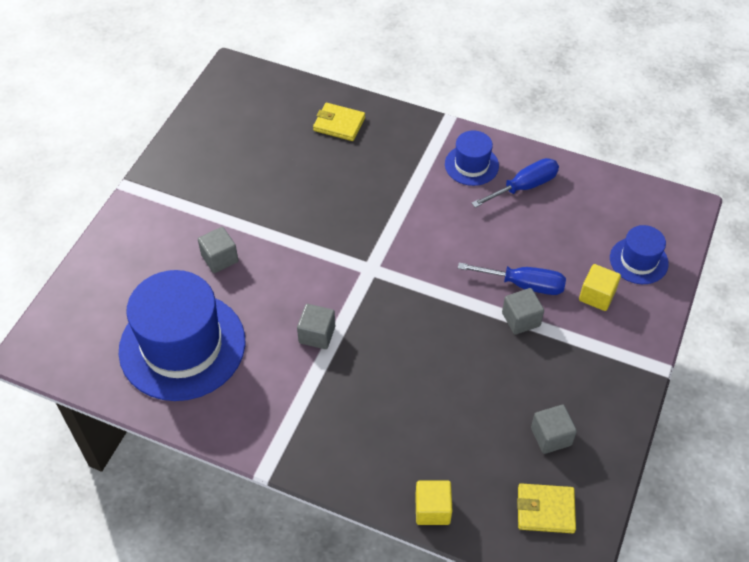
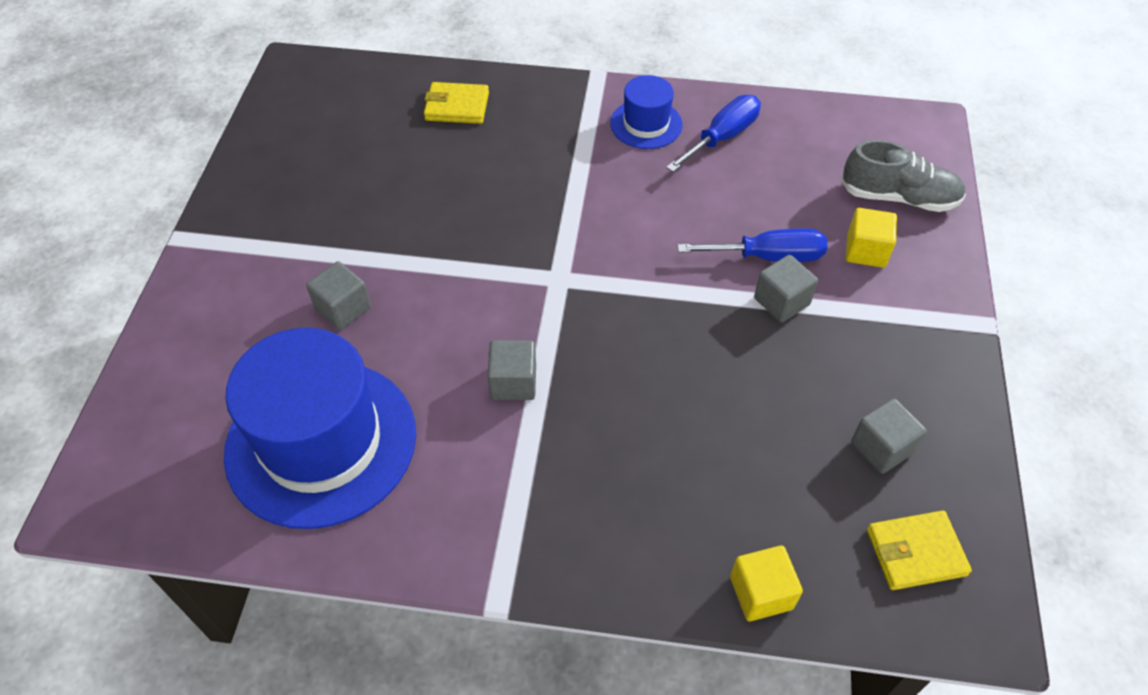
camera: 15 degrees left, 0 degrees up
(638, 260) = (899, 197): blue hat -> grey shoe

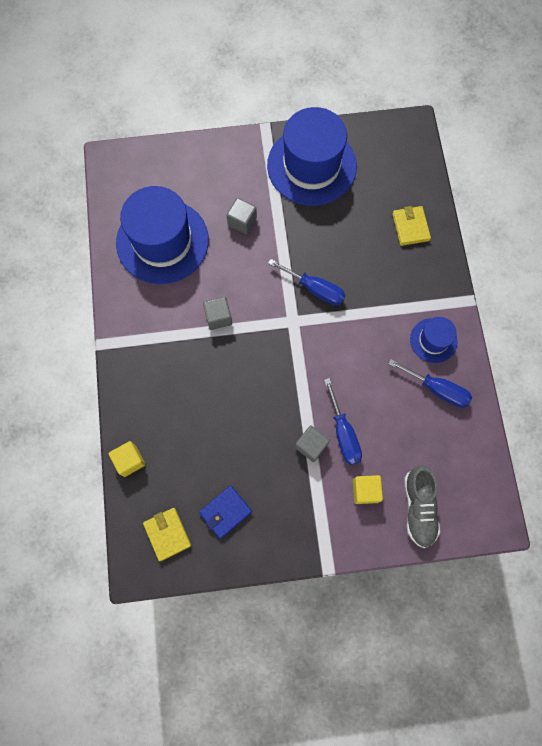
camera: 75 degrees right, 20 degrees up
(290, 194) = (311, 166): none -> blue hat
(512, 238) = (315, 289): none -> blue screwdriver
(882, 447) = (225, 512): grey cube -> blue wallet

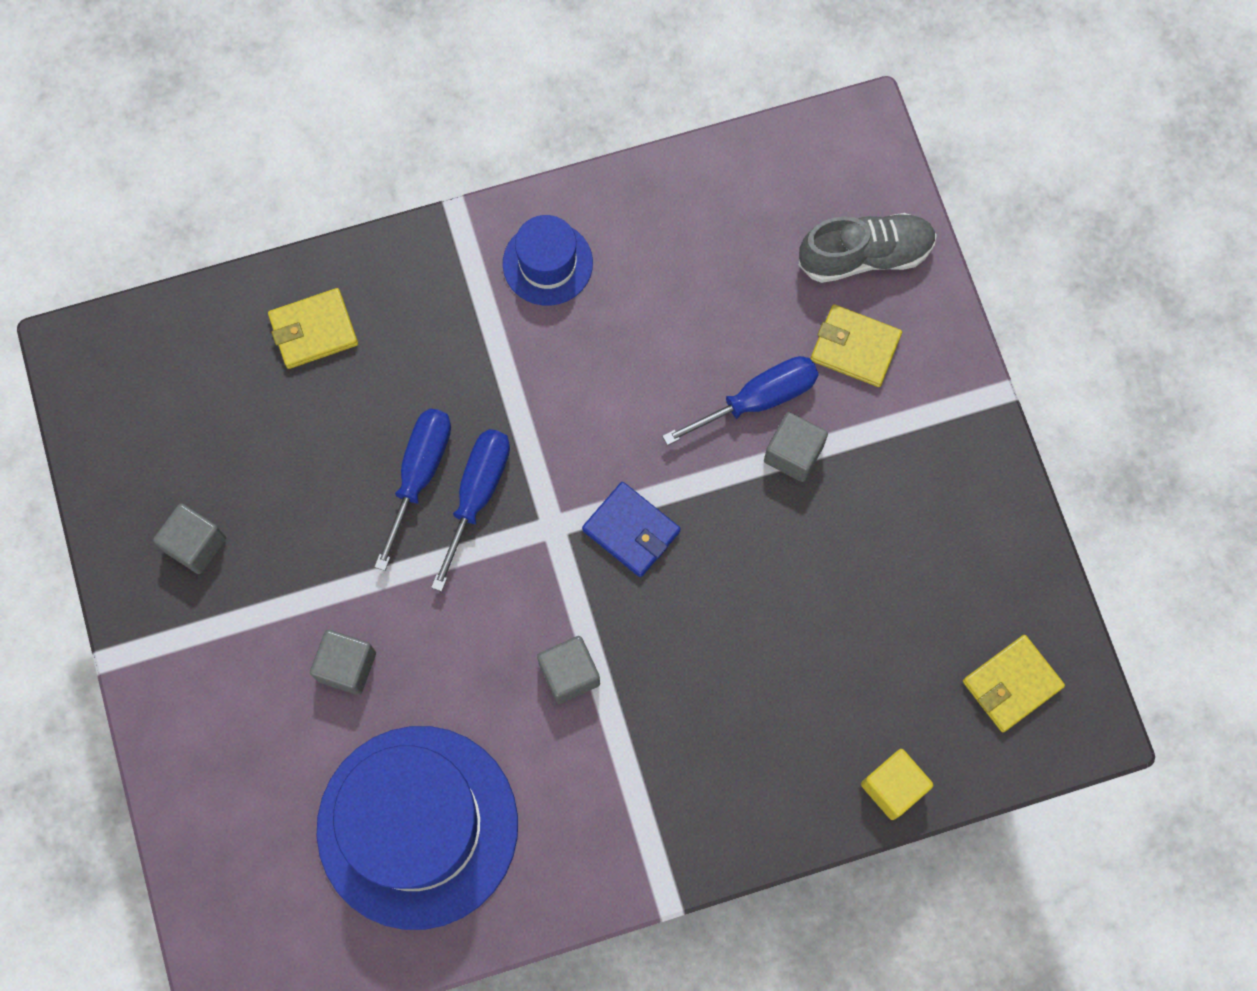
camera: 100 degrees left, 0 degrees up
(225, 512) = (948, 586): blue wallet -> blue wallet (631, 531)
(311, 166) = (195, 544): blue hat -> grey cube
(365, 491) = (855, 347): yellow cube -> yellow wallet
(437, 389) = (642, 247): blue screwdriver -> blue screwdriver (420, 474)

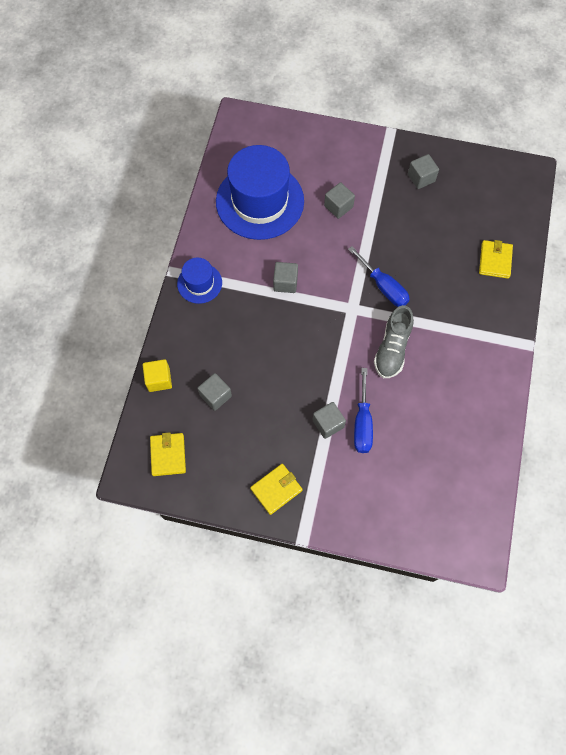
camera: 120 degrees right, 5 degrees down
(420, 474) = (405, 270): blue screwdriver -> none
(547, 263) = (479, 369): blue hat -> blue hat (199, 283)
(631, 531) = (332, 337): blue wallet -> none
(855, 347) = (364, 482): yellow wallet -> yellow wallet (276, 489)
(860, 668) = (215, 396): none -> grey cube
(865, 255) = (409, 515): grey shoe -> grey shoe (392, 349)

